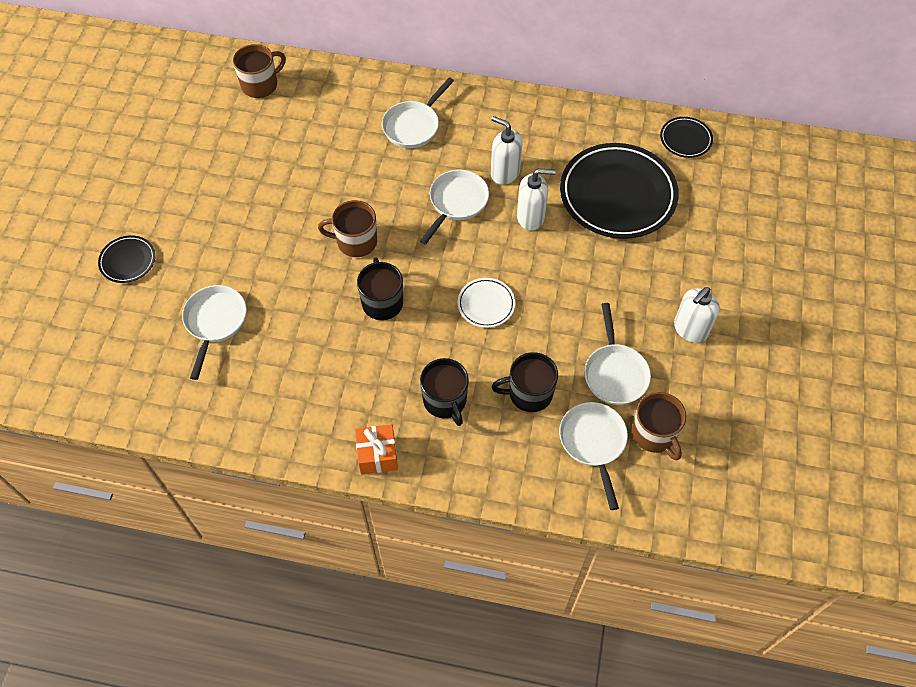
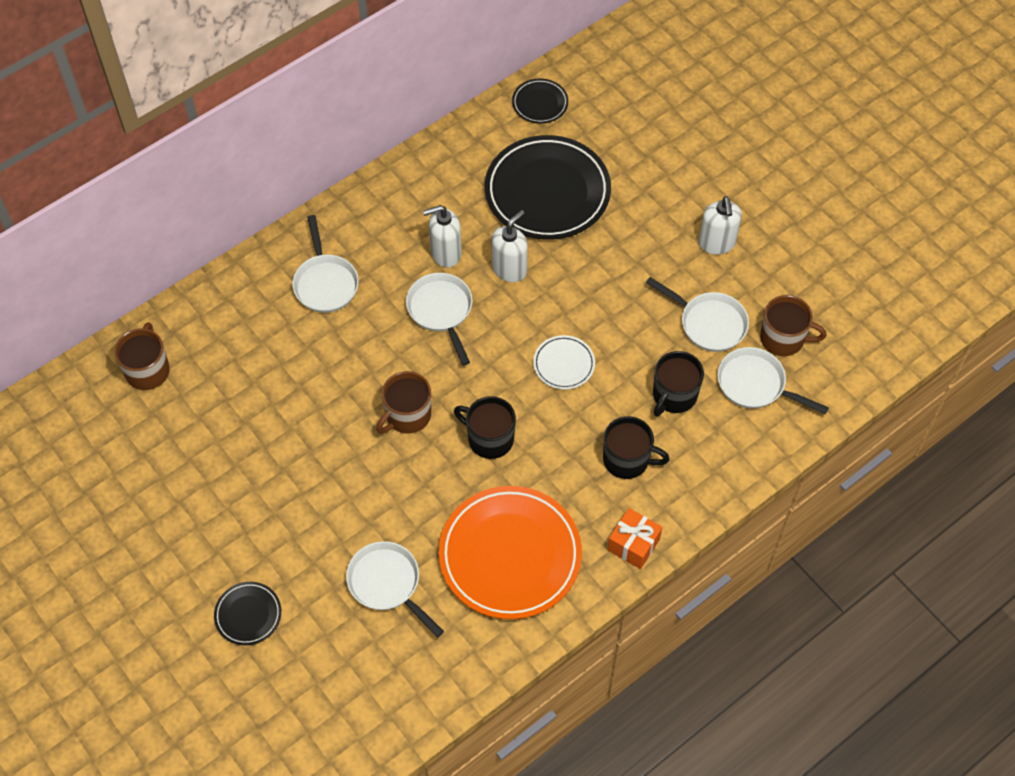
camera: 50 degrees left, 0 degrees up
(299, 380) = (510, 555): none -> orange plate

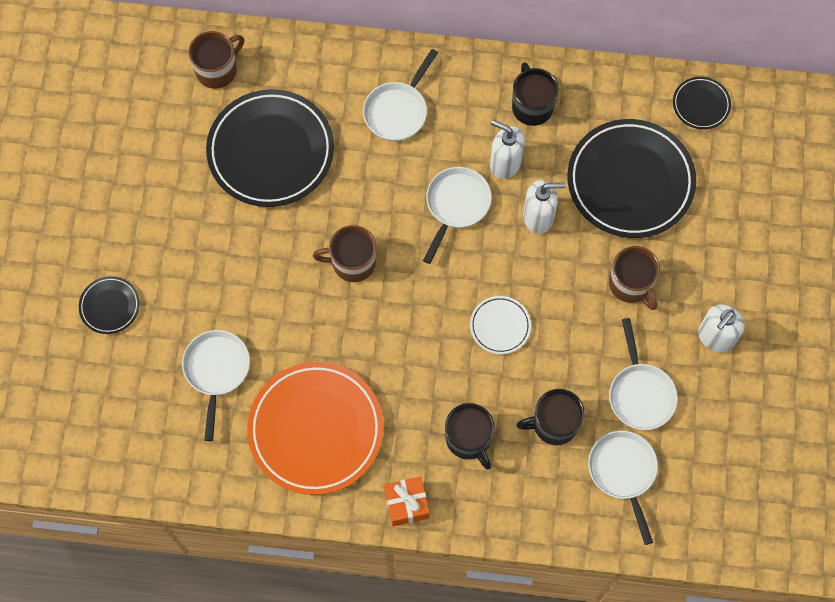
camera: 45 degrees right, 10 degrees up
(256, 392) = (271, 151): none -> black plate
(489, 438) = (390, 332): black mug -> black mug (532, 106)
(783, 338) = (683, 458): brown mug -> brown mug (631, 284)

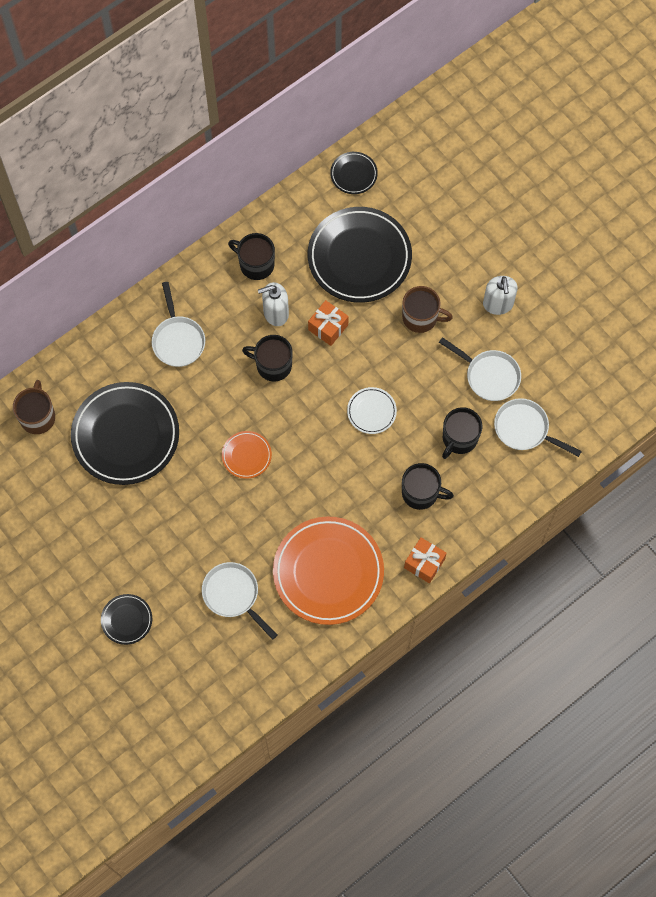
camera: 45 degrees left, 0 degrees up
(352, 262) = (246, 455): brown mug -> orange plate
(456, 206) = (273, 365): white pan -> black mug
(538, 217) = (328, 327): white soap dispenser -> orange gift

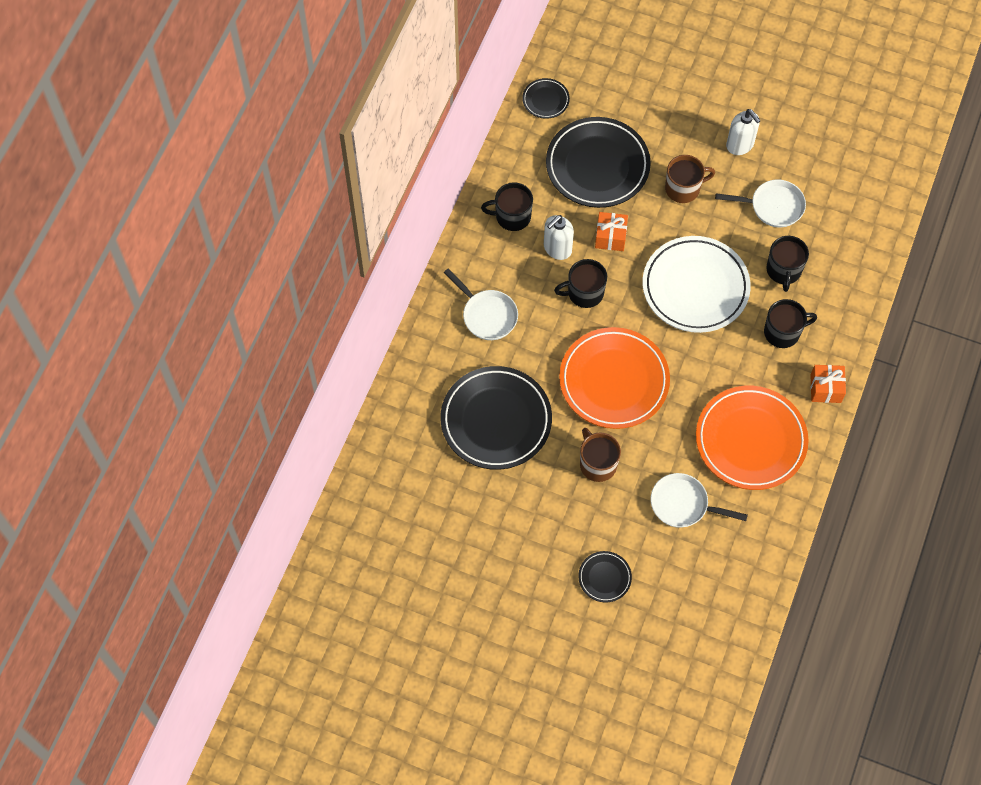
camera: 30 degrees left, 5 degrees down
(38, 416) = (405, 446): brown mug -> brown mug (597, 464)
(246, 455) = (614, 380): orange plate -> orange plate, size x2.17
(371, 411) = (695, 287): white plate -> white plate, size x2.17
(525, 429) = (832, 234): white pan -> none

